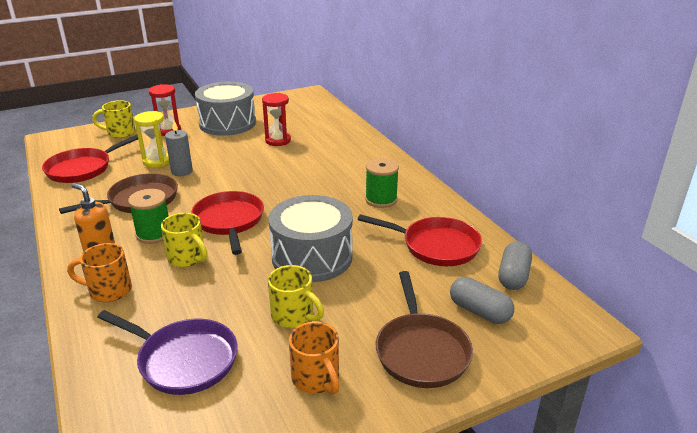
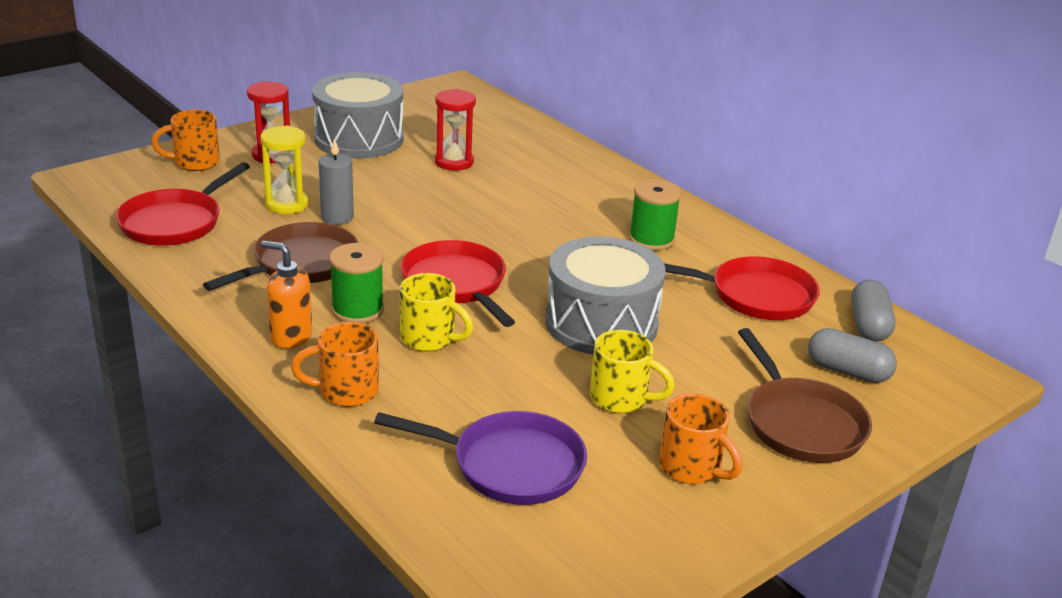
camera: 15 degrees left, 0 degrees up
(120, 133) = (195, 162): yellow mug -> orange mug

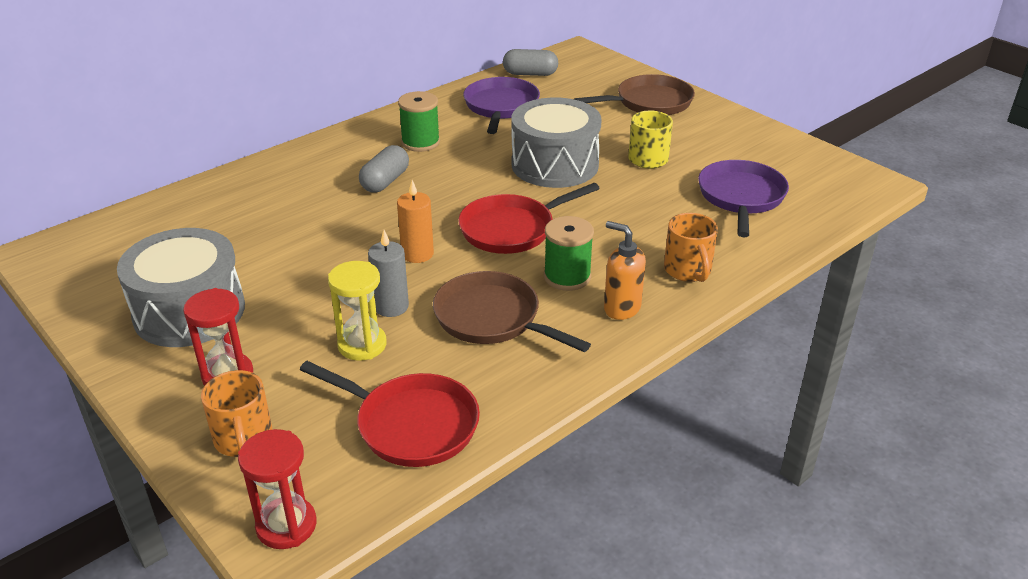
camera: 90 degrees left, 5 degrees up
(290, 337) = (621, 308): orange soap dispenser -> orange soap dispenser turned 105 degrees clockwise
(419, 231) = (417, 254): none -> orange candle
(429, 339) = (600, 237): yellow mug -> none
(454, 162) = (261, 243): red hourglass -> red hourglass (286, 525)
(691, 468) = (711, 137): orange mug -> none
(755, 296) = (501, 107): red pan -> purple pan
(847, 371) = (587, 85): grey capsule -> grey capsule (385, 181)

